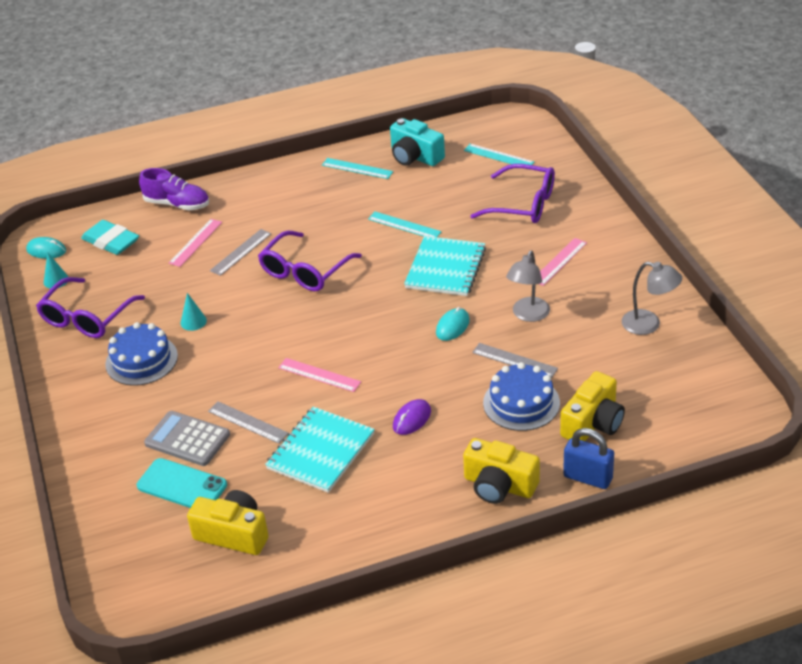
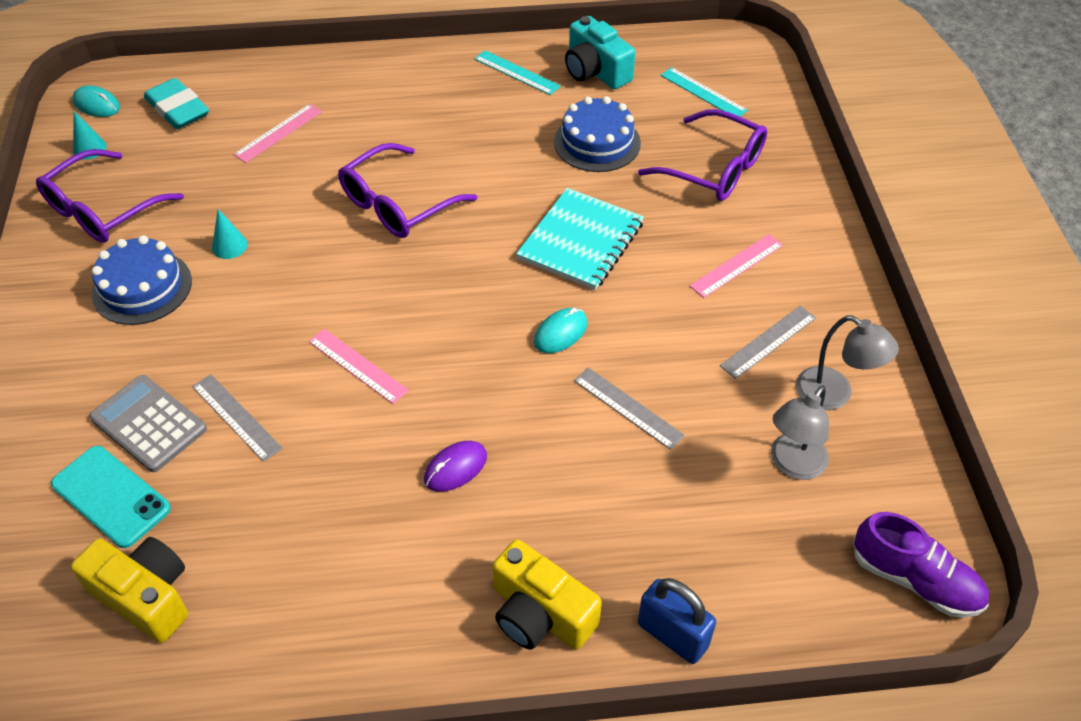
camera: 10 degrees right, 10 degrees up
(177, 204) = (278, 75): purple shoe -> purple shoe (915, 580)
(241, 252) = (328, 159): grey ruler -> grey ruler (768, 341)
(321, 451) = (314, 489): turquoise notebook -> none
(404, 225) = (548, 166): turquoise ruler -> none
(521, 403) = (615, 480): blue cake -> blue cake (597, 142)
(528, 315) = (669, 339): grey lamp -> grey lamp (792, 465)
(593, 423) = (708, 541): yellow camera -> none

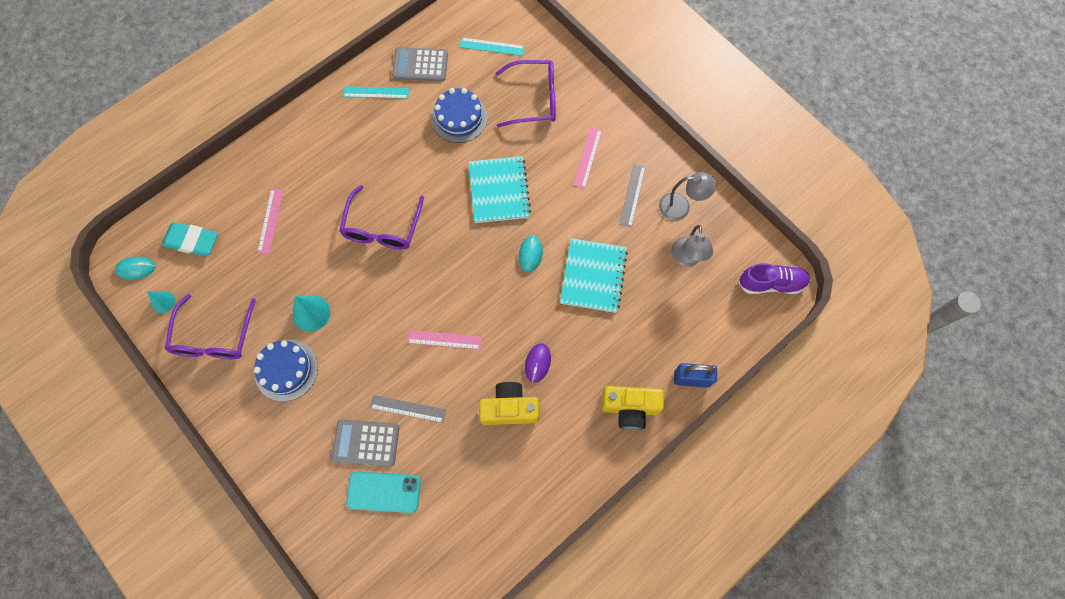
camera: 35 degrees left, 20 degrees up
(145, 596) = (447, 526): yellow camera -> yellow camera (509, 408)
(229, 246) = (311, 313): turquoise cone -> turquoise cone, size x1.63
(595, 71) = (420, 65): turquoise camera -> grey calculator
(628, 407) = (593, 276): grey ruler -> turquoise notebook

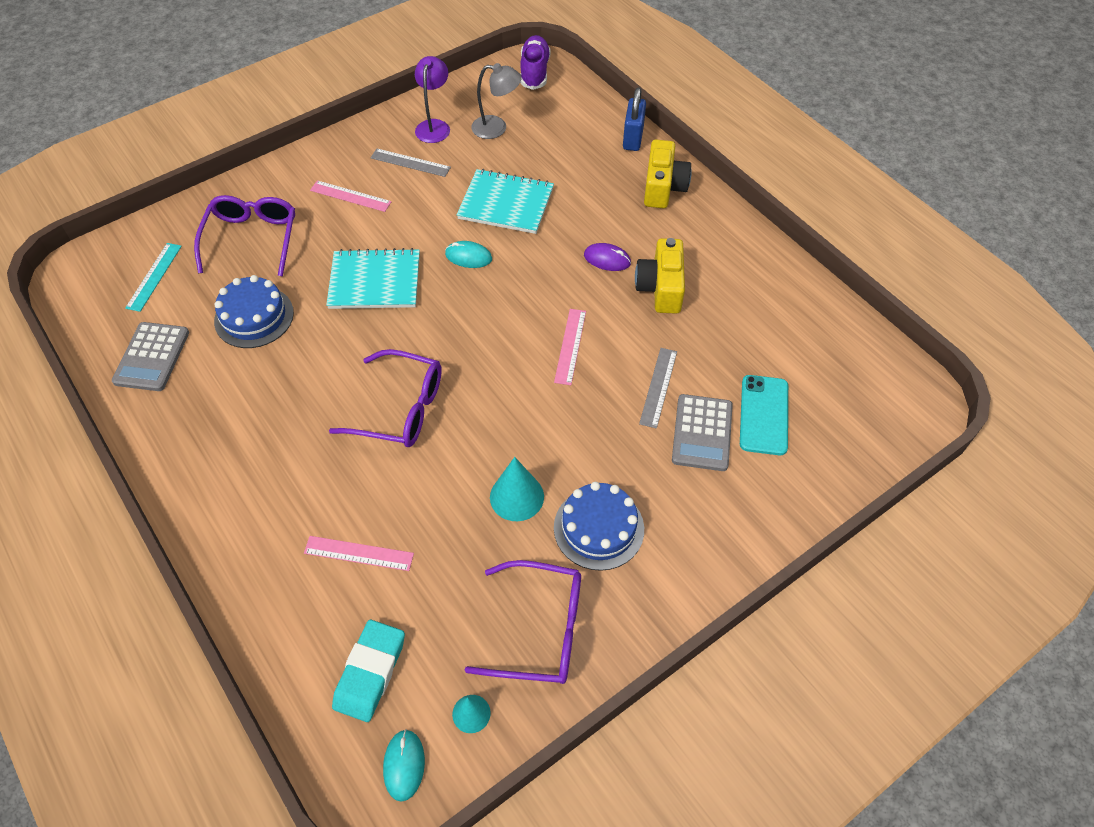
camera: 85 degrees left, 15 degrees down
(375, 92) = (178, 412): turquoise ruler -> none
(681, 207) = (434, 126): grey lamp -> purple lamp

